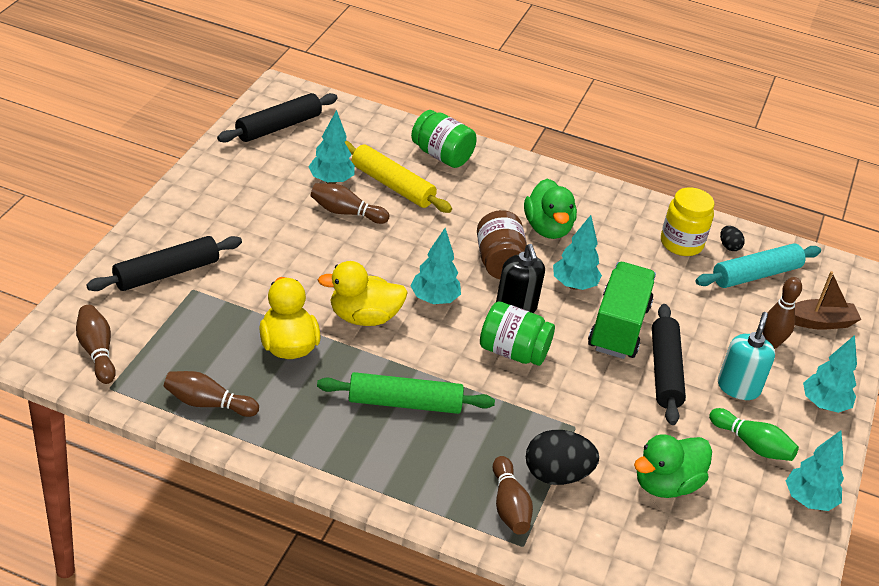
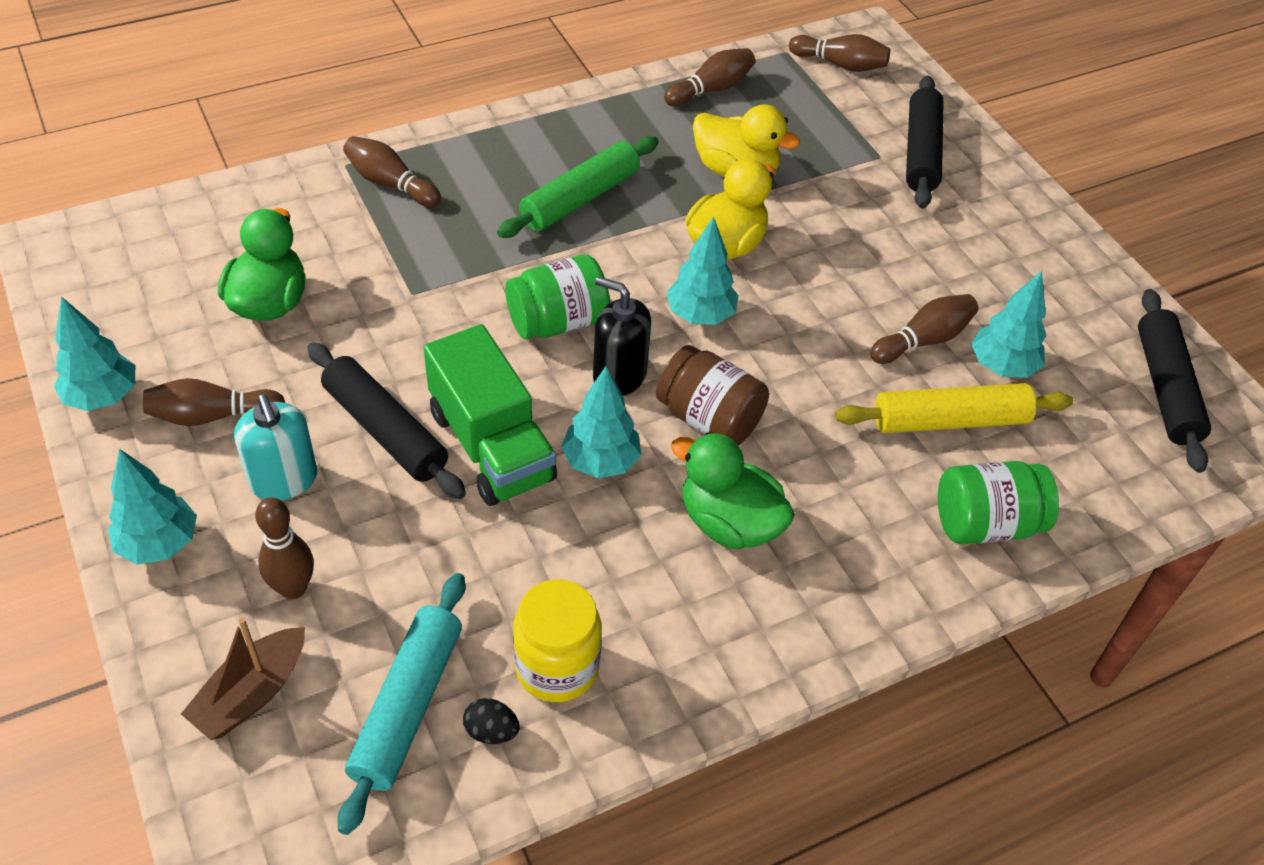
camera: 135 degrees right, 10 degrees up
(556, 475) = (379, 236): black egg -> none
(752, 445) = (212, 416): green bowling pin -> brown bowling pin

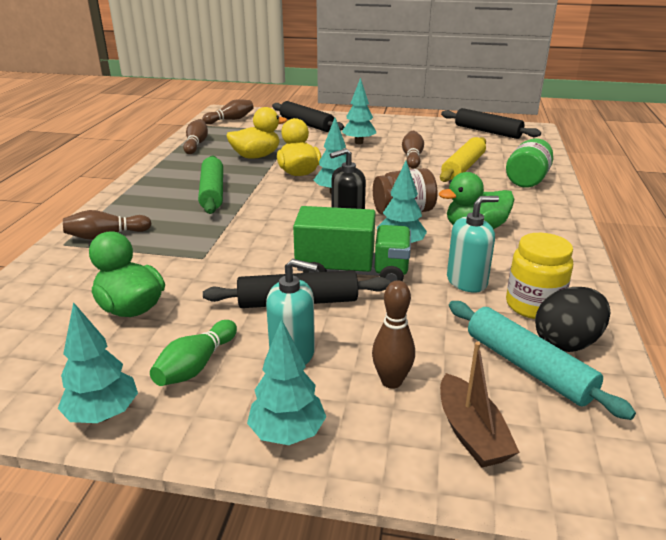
camera: 50 degrees left, 20 degrees down
(212, 416) = (196, 366): brown bowling pin -> green bowling pin
(491, 731) = (567, 342): black egg -> black egg, size x2.01
(558, 322) = (288, 225): green jar -> none
(563, 572) = (467, 281): none -> turquoise soap dispenser
(1002, 367) = (444, 150): turquoise tree -> turquoise tree (359, 142)

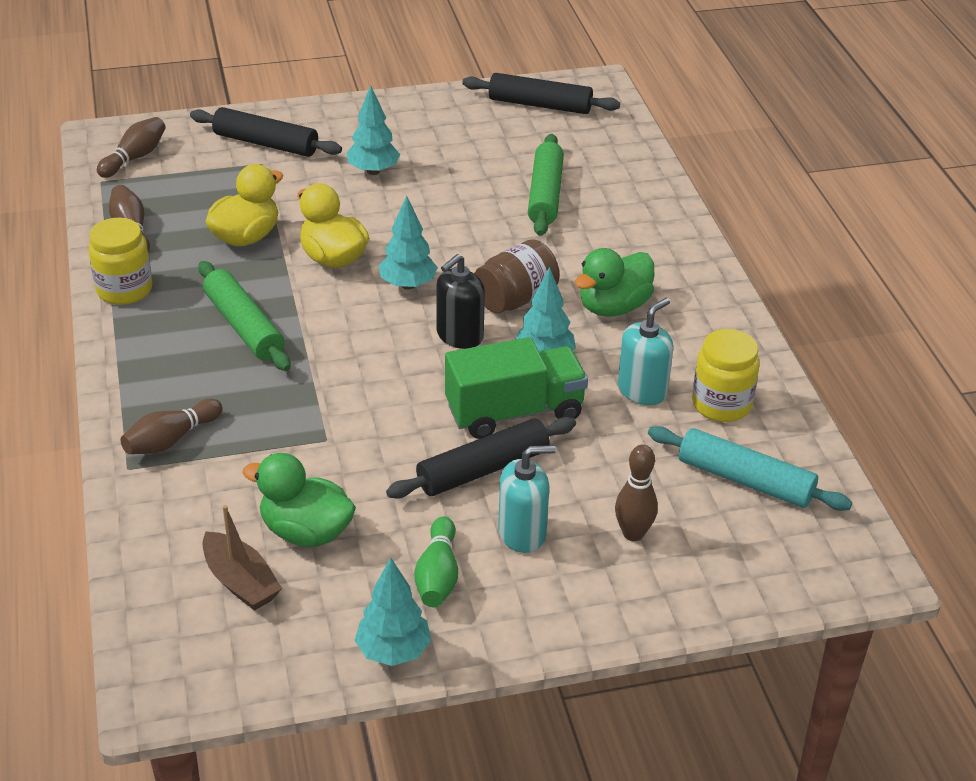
camera: 25 degrees left, 10 degrees up
(164, 165) = (124, 290): none -> yellow jar
(287, 433) = (574, 613): turquoise tree -> none
(412, 157) = (467, 188): brown bowling pin -> none
(463, 167) = (545, 194): yellow rolling pin -> green rolling pin
(471, 433) = (726, 562): brown boat -> brown boat (240, 582)
(527, 180) = (635, 201): green jar -> none
(567, 342) = (769, 441): black egg -> none

